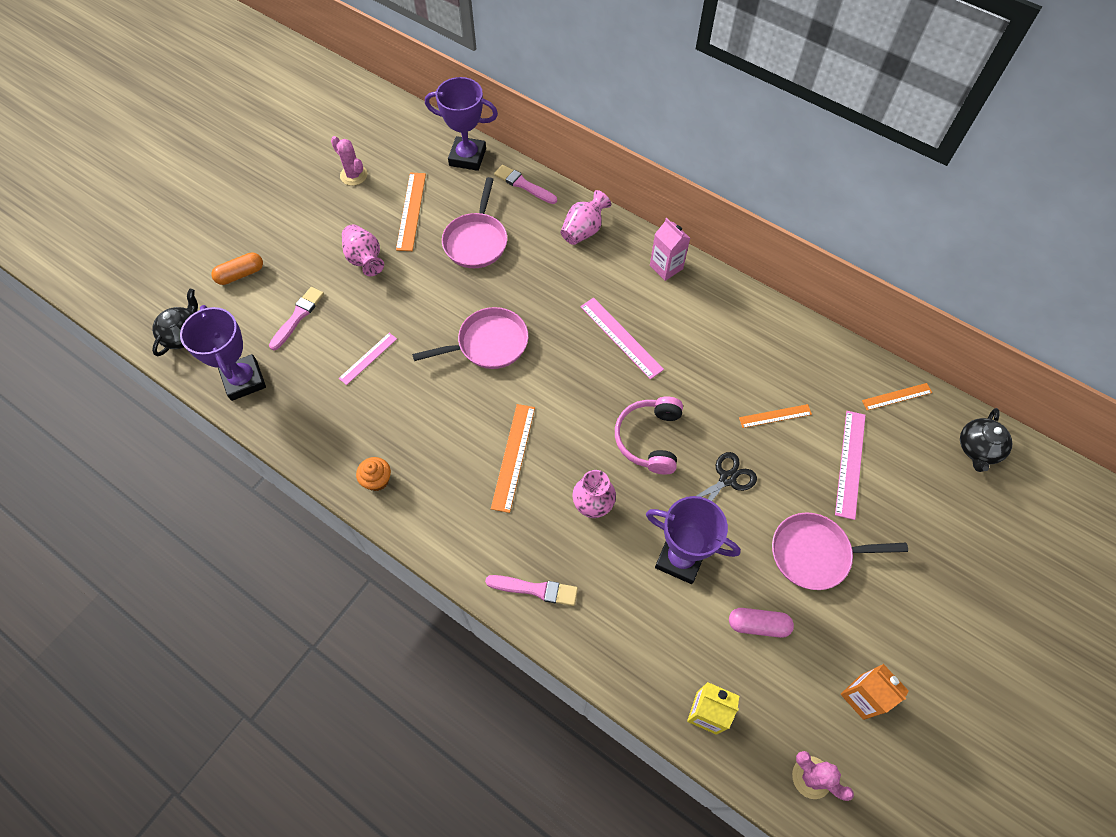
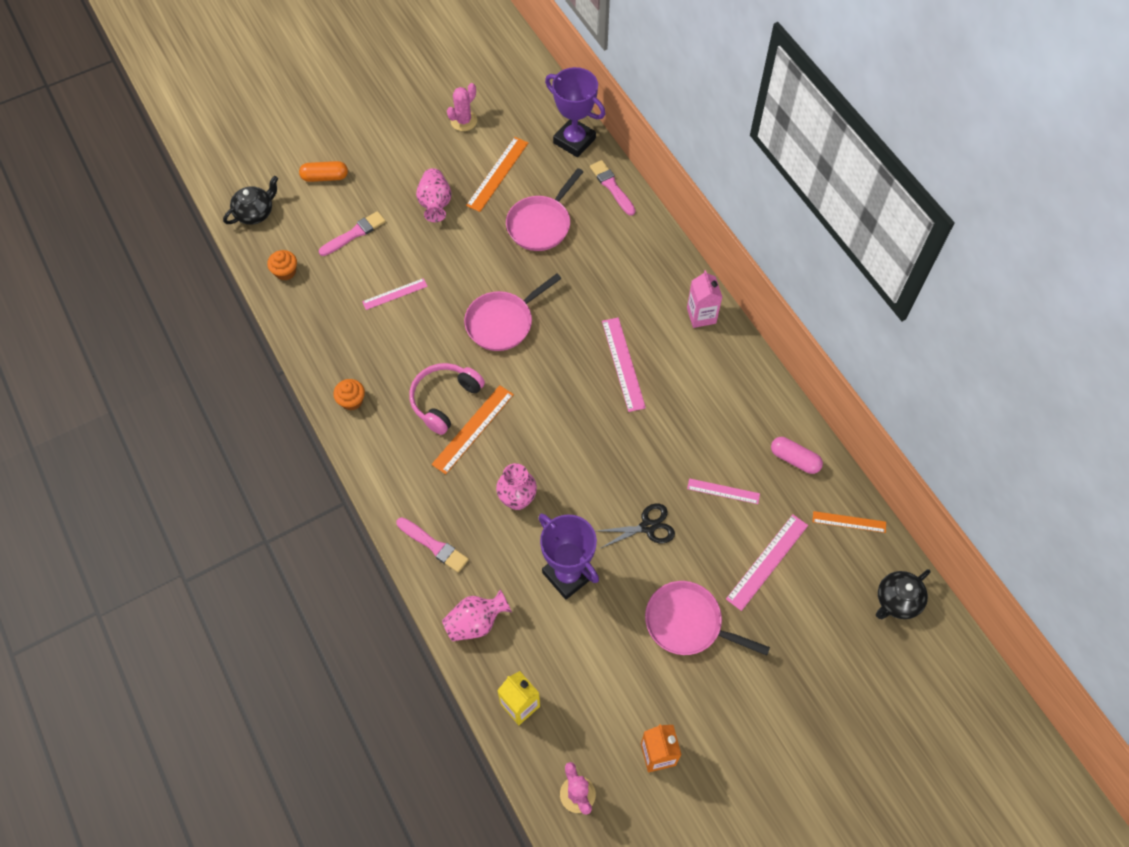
camera: 25 degrees right, 0 degrees up
(244, 380) = (285, 272): purple trophy -> orange cupcake
(353, 175) = (463, 121): pink cactus -> pink cactus turned 60 degrees clockwise
(488, 344) = (503, 322): pink pan -> pink pan turned 135 degrees clockwise
(584, 230) = (644, 251): pink vase -> pink vase (476, 622)
(649, 439) = (598, 463): pink headphones -> pink headphones (444, 400)
(758, 625) = (603, 657): pink capsule -> pink capsule (794, 459)
(775, 416) = (723, 491): orange ruler -> pink ruler

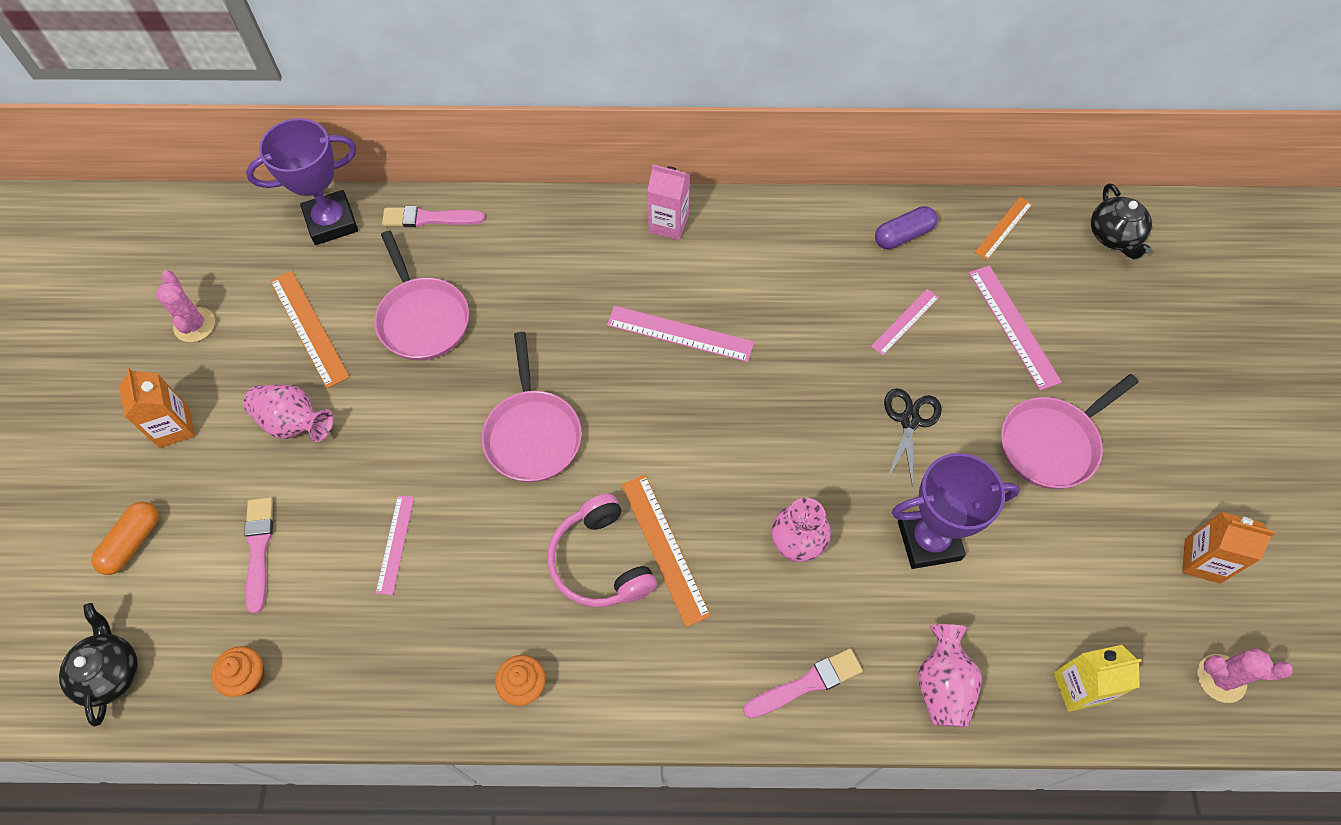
camera: 60 degrees left, 0 degrees up
(398, 152) = (174, 427): none -> orange carton
(794, 459) = (903, 235): pink capsule -> purple capsule

